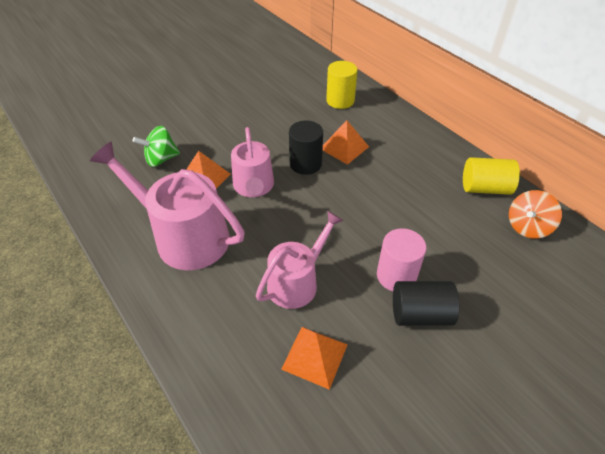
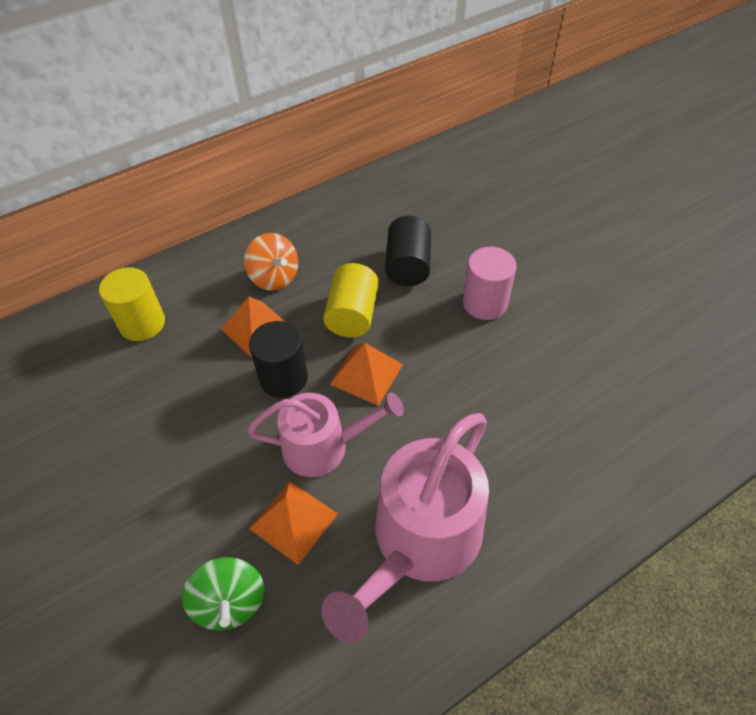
camera: 85 degrees left, 5 degrees up
(297, 282) = (498, 398): pink watering can -> none
(314, 356) = (595, 386): orange pyramid -> orange pyramid (366, 374)
(420, 314) = (533, 290): black cylinder -> black cylinder (408, 266)
(485, 188) = (357, 206): yellow cylinder -> yellow cylinder (352, 315)
(527, 227) = (417, 188): orange spinning top -> orange spinning top (274, 277)

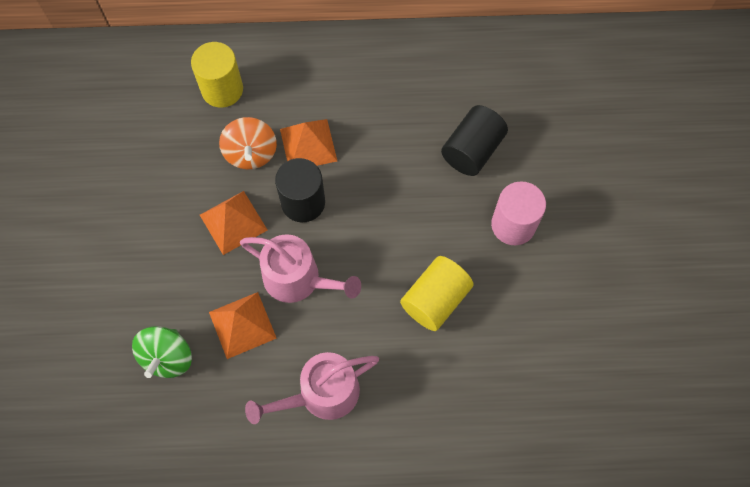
camera: 30 degrees right, 15 degrees up
(274, 277) = (351, 100): orange spinning top -> orange spinning top (251, 153)
(352, 315) = (393, 174): yellow cylinder -> yellow cylinder (435, 300)
(366, 374) = (369, 236): orange pyramid -> orange pyramid (233, 222)
(420, 540) = (322, 394): pink watering can -> pink watering can, size x0.64

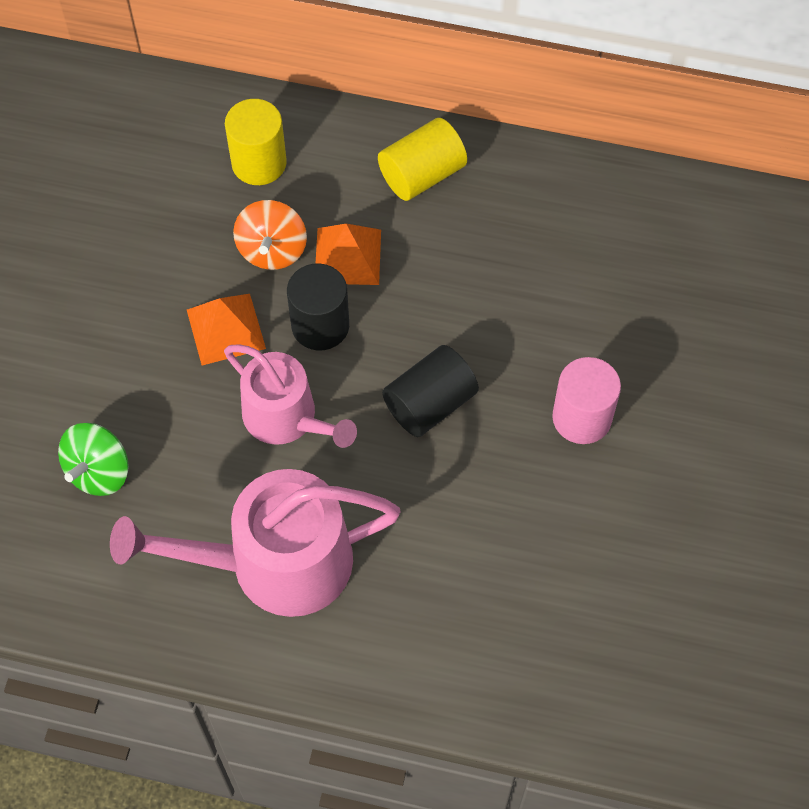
camera: 15 degrees right, 5 degrees down
(242, 325) = (201, 455): orange pyramid -> none
(322, 394) = (275, 563): pink watering can -> pink watering can, size x1.55
(435, 300) = (452, 485): yellow cylinder -> yellow cylinder (422, 175)
(472, 150) = (557, 312): black cylinder -> black cylinder (430, 404)

